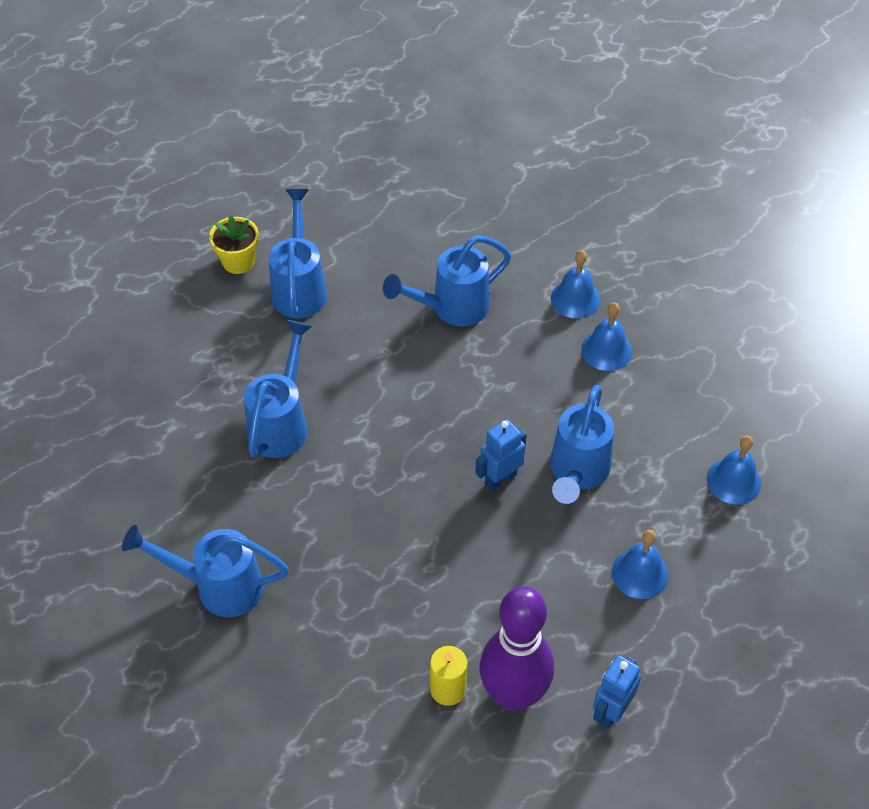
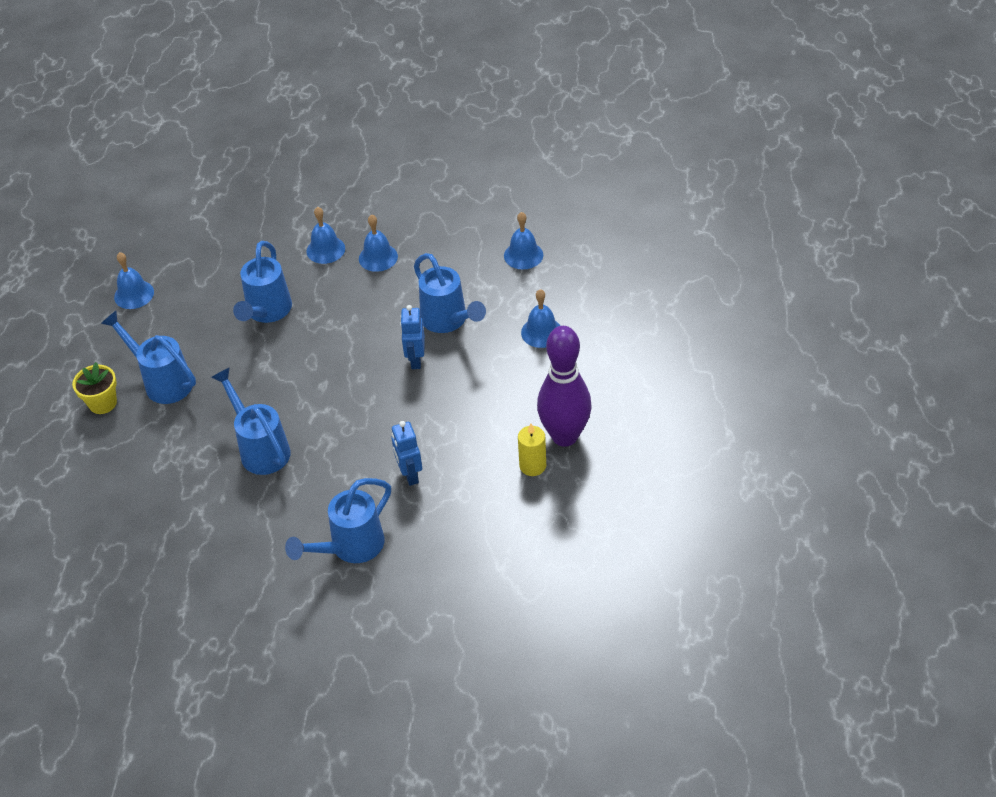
camera: 50 degrees left, 5 degrees down
(383, 190) = (134, 294): none -> blue bell
(611, 711) = (614, 396): blue robot -> blue robot (409, 474)

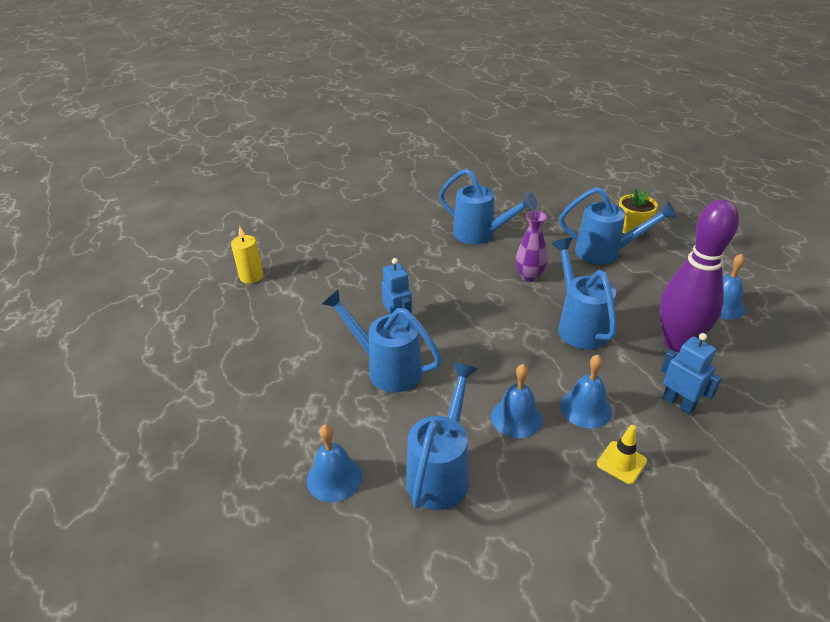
camera: 155 degrees right, 10 degrees down
(260, 376) = (529, 276): none -> purple vase
(335, 213) = (621, 462): none -> yellow traffic cone
(350, 548) = (370, 205): blue watering can -> blue watering can (442, 471)
(409, 474) = (352, 248): blue robot -> blue robot (678, 403)
(541, 332) = (277, 386): blue bell -> none
(564, 436) = (228, 302): purple bowling pin -> purple bowling pin (677, 343)

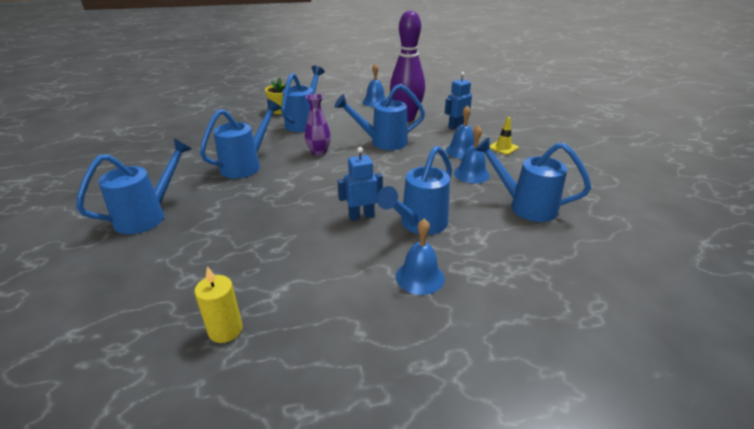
camera: 85 degrees left, 5 degrees down
(334, 478) = (544, 256): blue bell -> blue bell (420, 277)
(383, 208) = (148, 215): none -> blue watering can

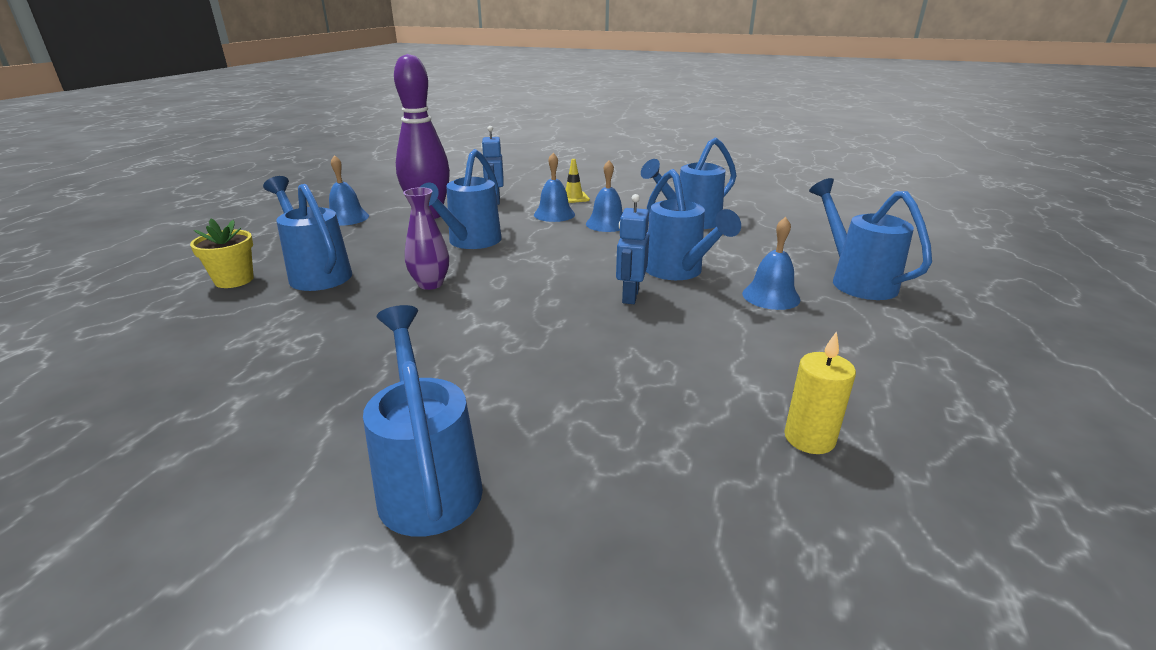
camera: 60 degrees left, 5 degrees down
(246, 165) = (382, 346): blue watering can -> blue watering can (855, 280)

